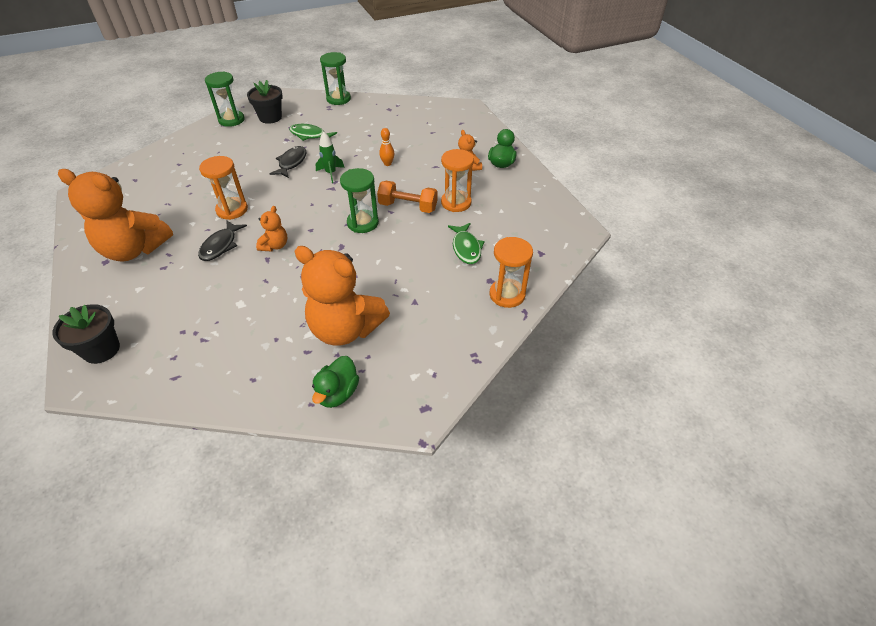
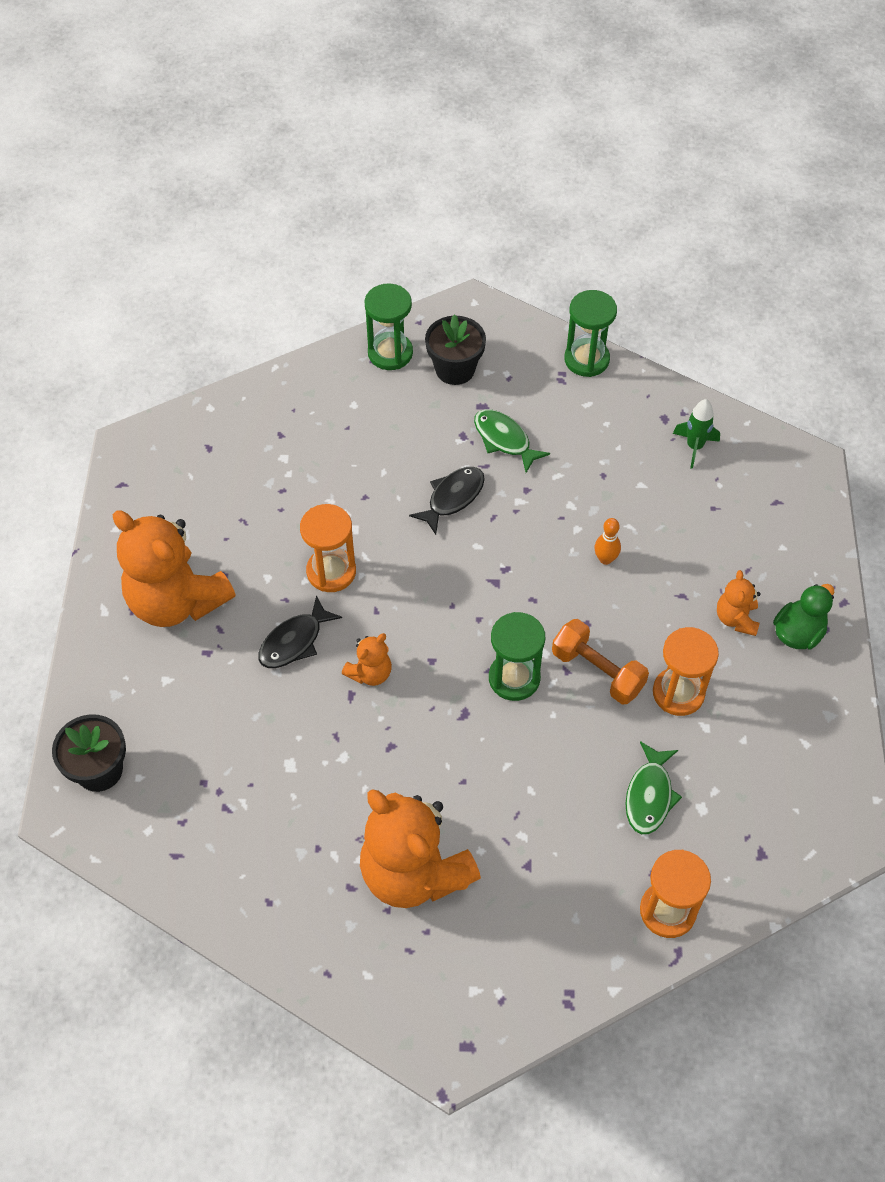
camera: 25 degrees right, 10 degrees up
(331, 173) = (505, 547): green rocket -> green rocket (694, 447)
(337, 393) = (366, 972): green duck -> none

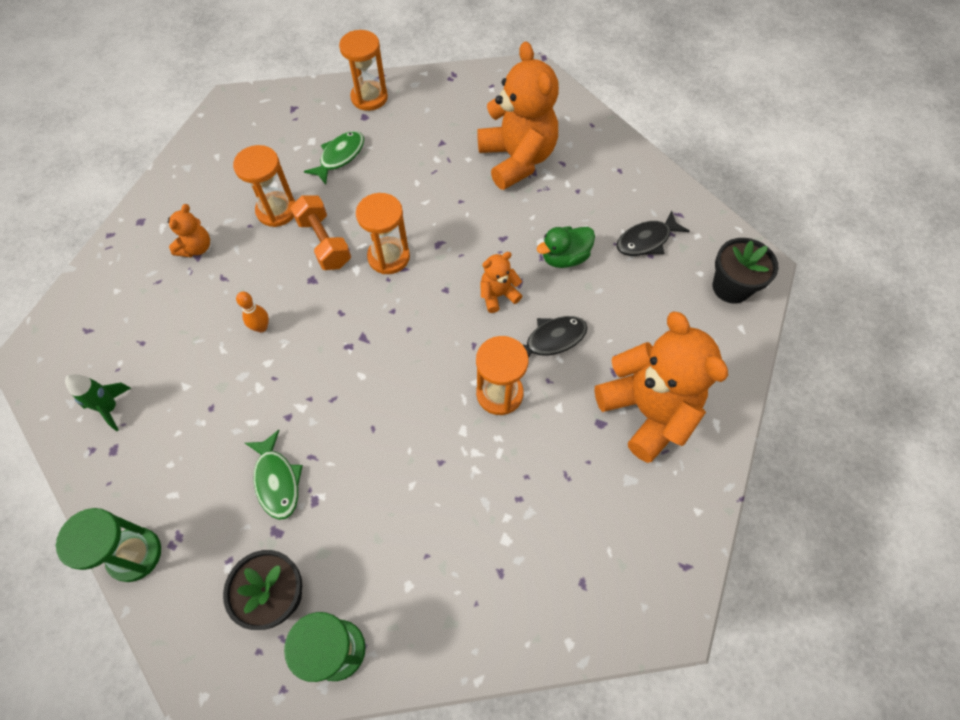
camera: 160 degrees left, 5 degrees up
(453, 498) = (359, 432): black fish -> black fish (646, 240)
(514, 678) = (389, 257): green hourglass -> orange hourglass
(798, 633) = (161, 224): green duck -> green duck (564, 257)

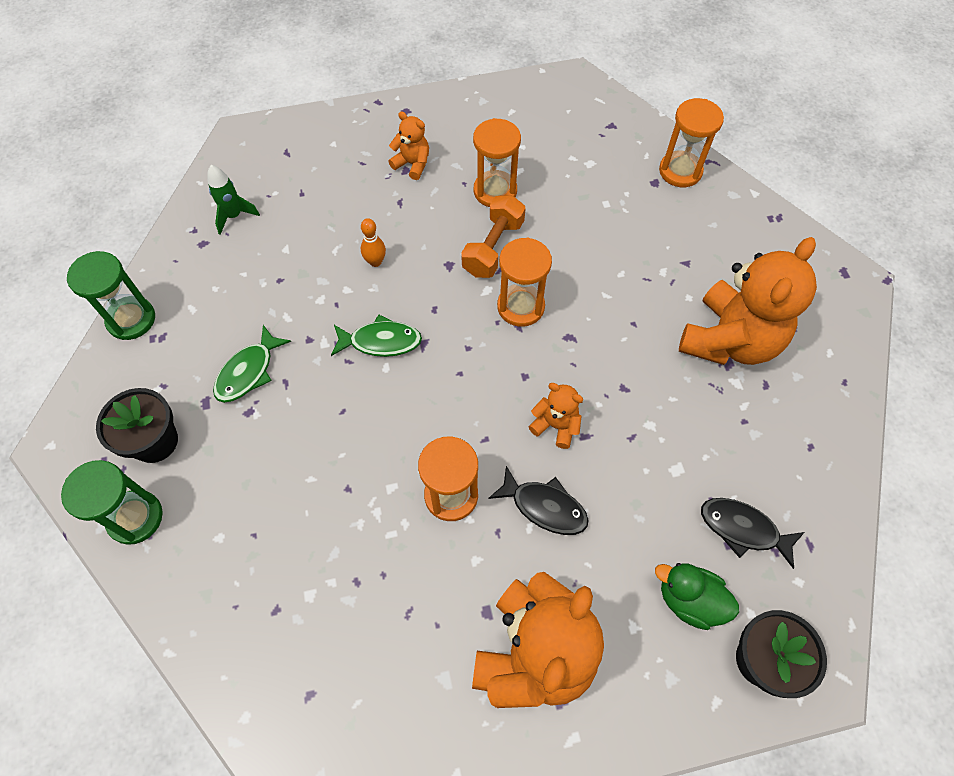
camera: 55 degrees right, 0 degrees up
(196, 248) = (412, 164): orange teddy bear -> orange teddy bear turned 135 degrees counterclockwise
(340, 156) = (593, 195): green fish -> green fish (381, 341)
(564, 257) = (650, 459): green duck -> green duck (689, 600)

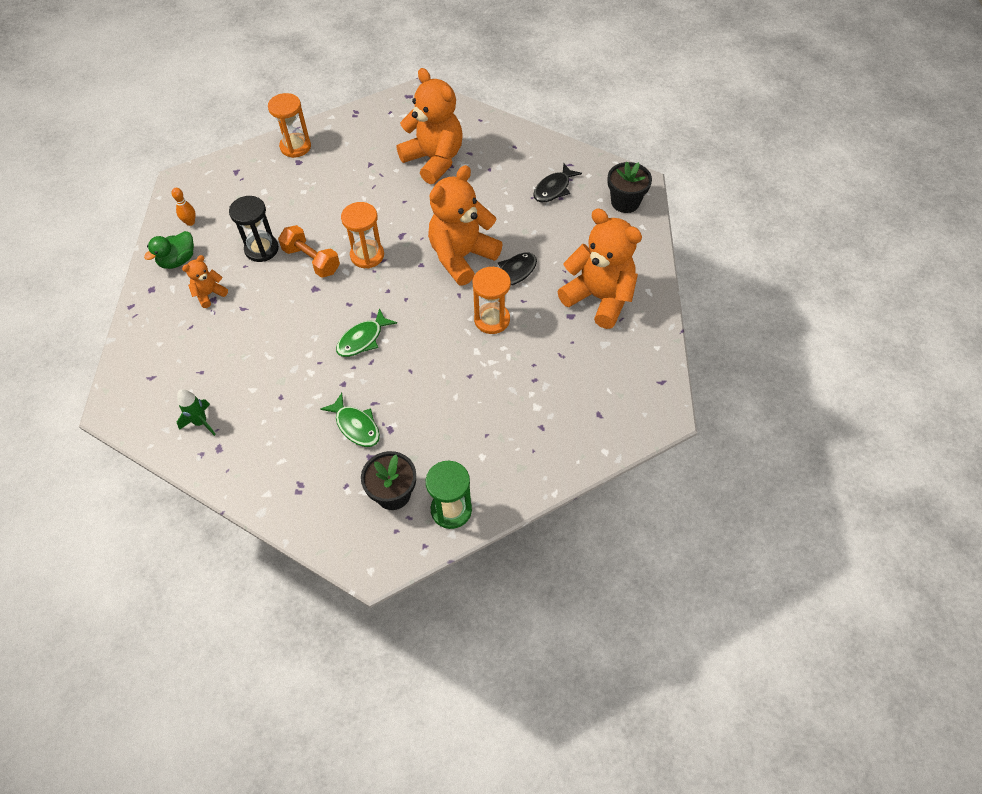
camera: 75 degrees left, 5 degrees down
(131, 319) = (273, 506): green hourglass -> none
(375, 262) = (292, 332): orange bowling pin -> orange bowling pin (190, 222)
(381, 341) = (363, 339): green fish -> green fish turned 150 degrees counterclockwise
(495, 191) = (261, 249): orange hourglass -> black hourglass
(555, 425) = (462, 256): orange teddy bear -> orange teddy bear, size x2.18
(689, 600) = (586, 222): green duck -> green duck (178, 260)

